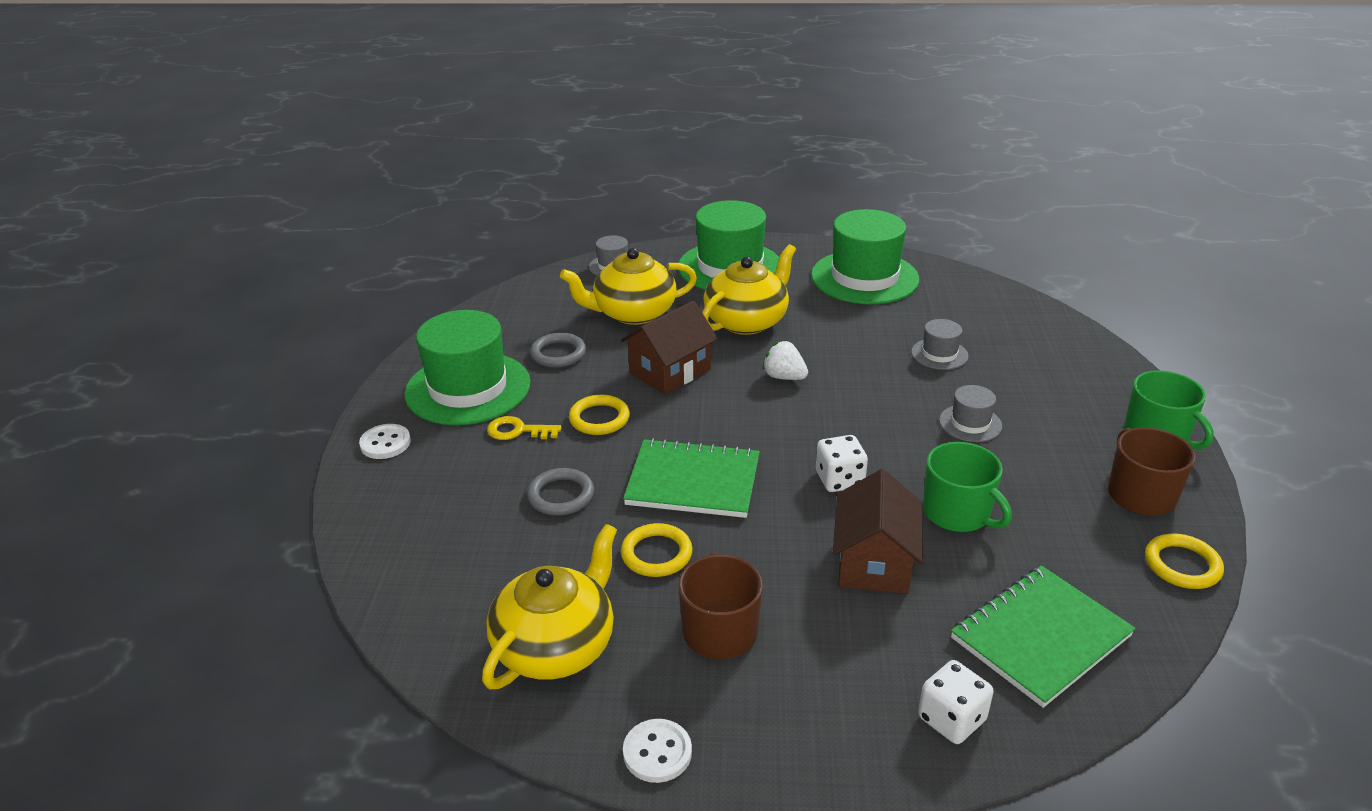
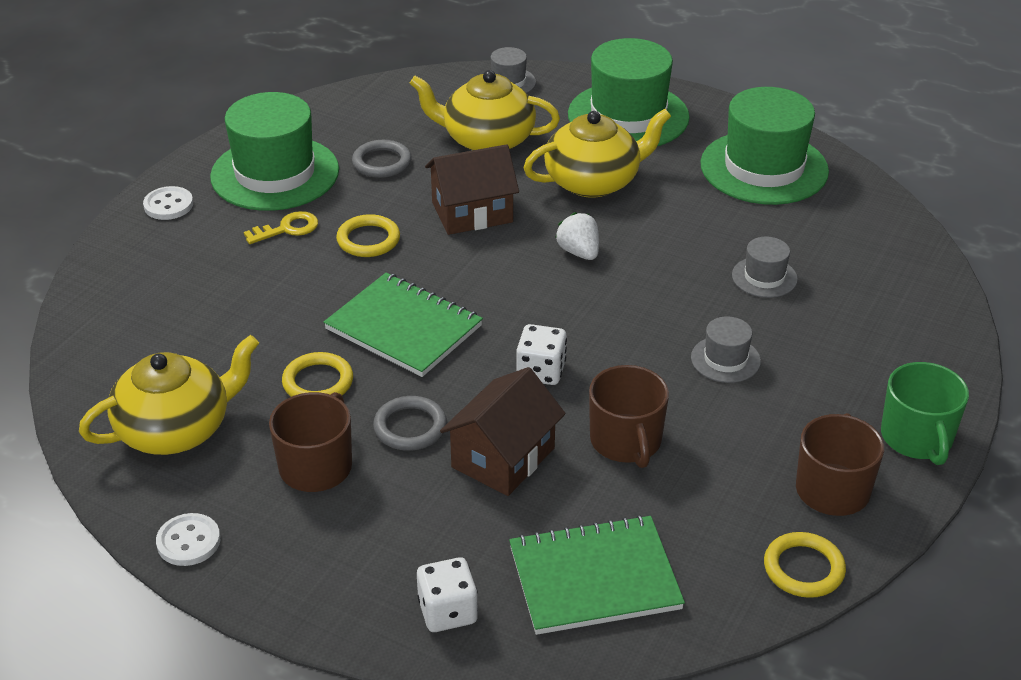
camera: 25 degrees right, 5 degrees up
(518, 431) = (287, 229): yellow key -> yellow key turned 120 degrees clockwise
(561, 495) = (278, 302): grey ring -> grey ring (410, 427)
(957, 513) = (626, 441): green mug -> brown mug

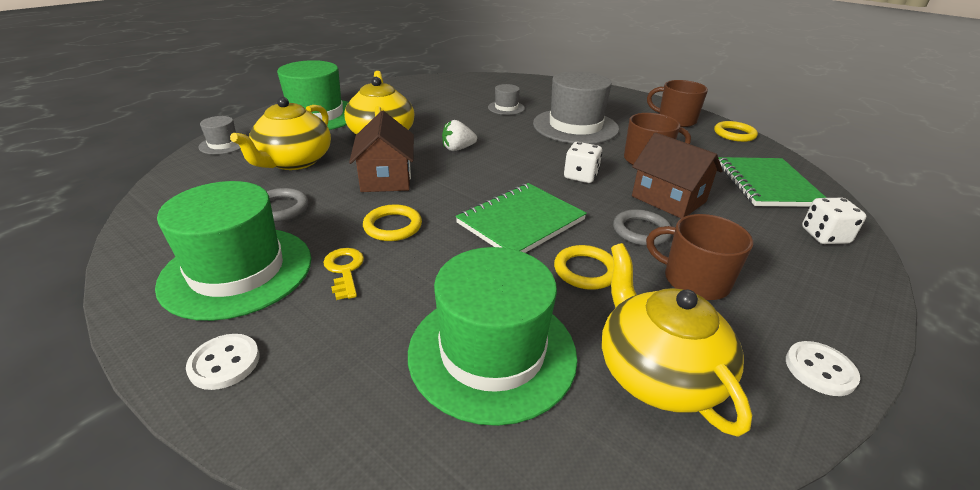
camera: 80 degrees left, 5 degrees down
(725, 359) = (575, 126): grey hat -> grey hat, size x2.14
(764, 168) = (405, 93): green hat -> green hat (492, 352)
(917, 438) = (636, 100): green mug -> none

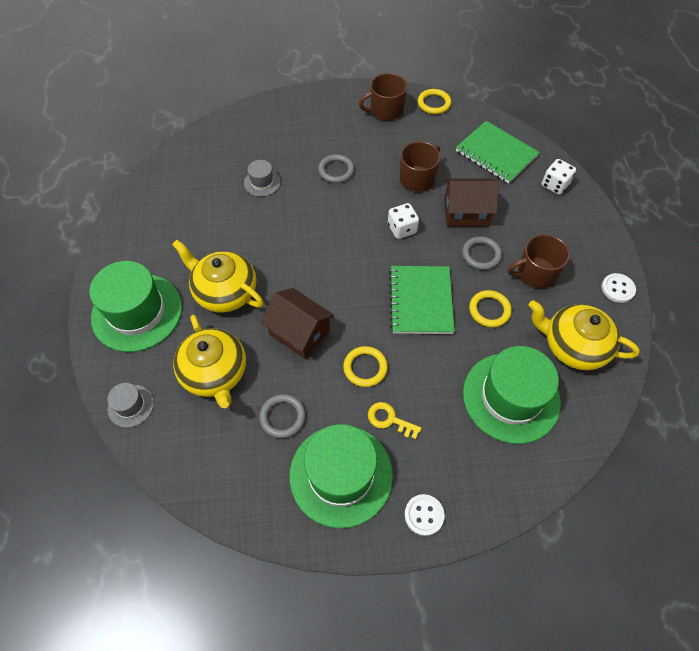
camera: 45 degrees left, 25 degrees up
(458, 149) = (298, 263): white strawberry -> none
(575, 126) = (336, 171): grey hat -> grey ring

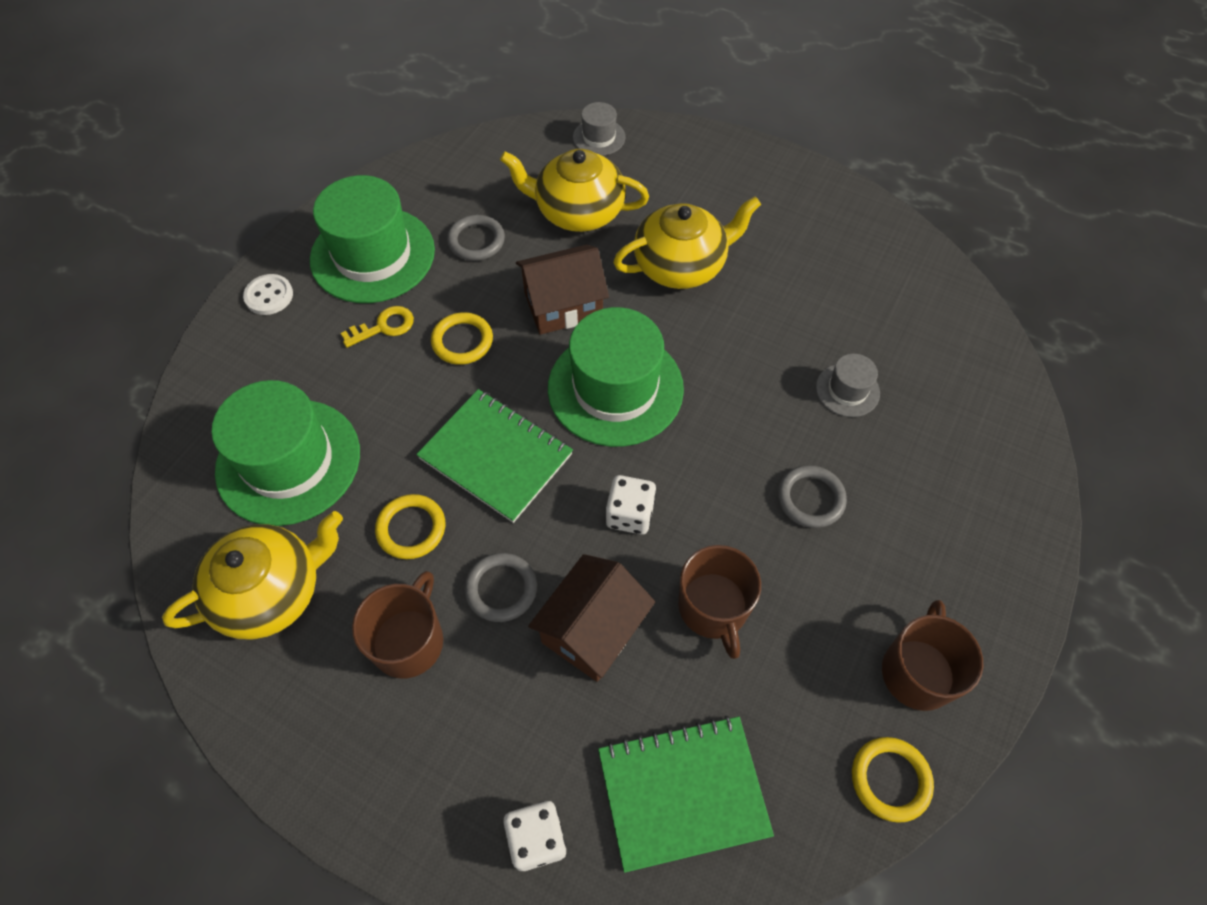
camera: 125 degrees right, 0 degrees up
(137, 312) = (714, 181): green hat -> green hat (615, 388)
(617, 289) = (281, 743): white button -> none

